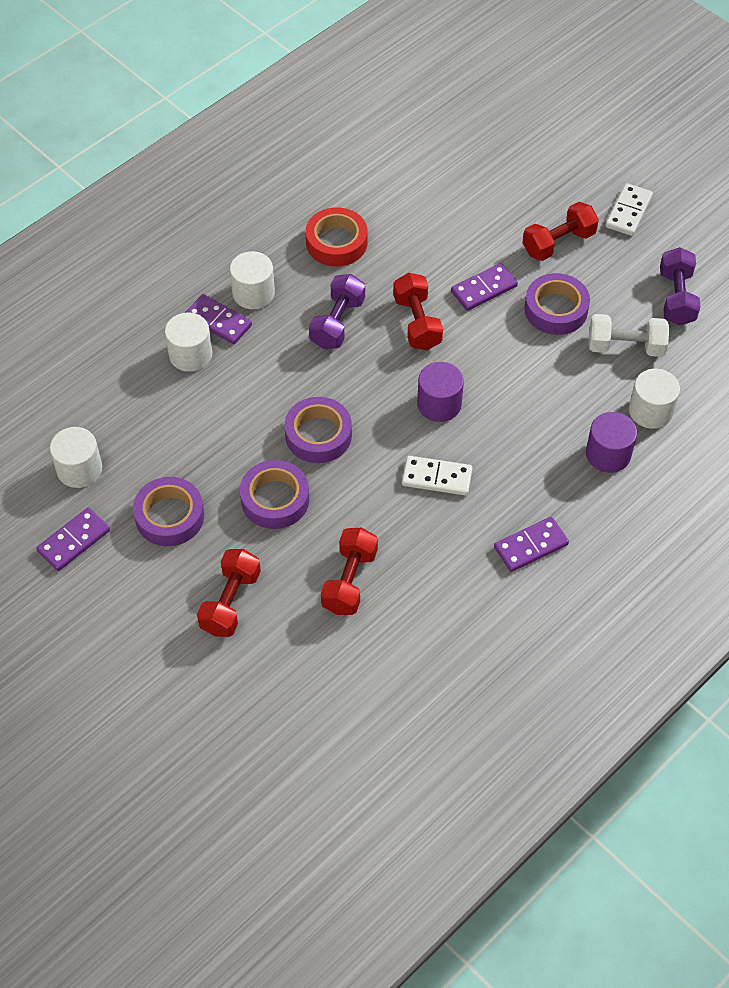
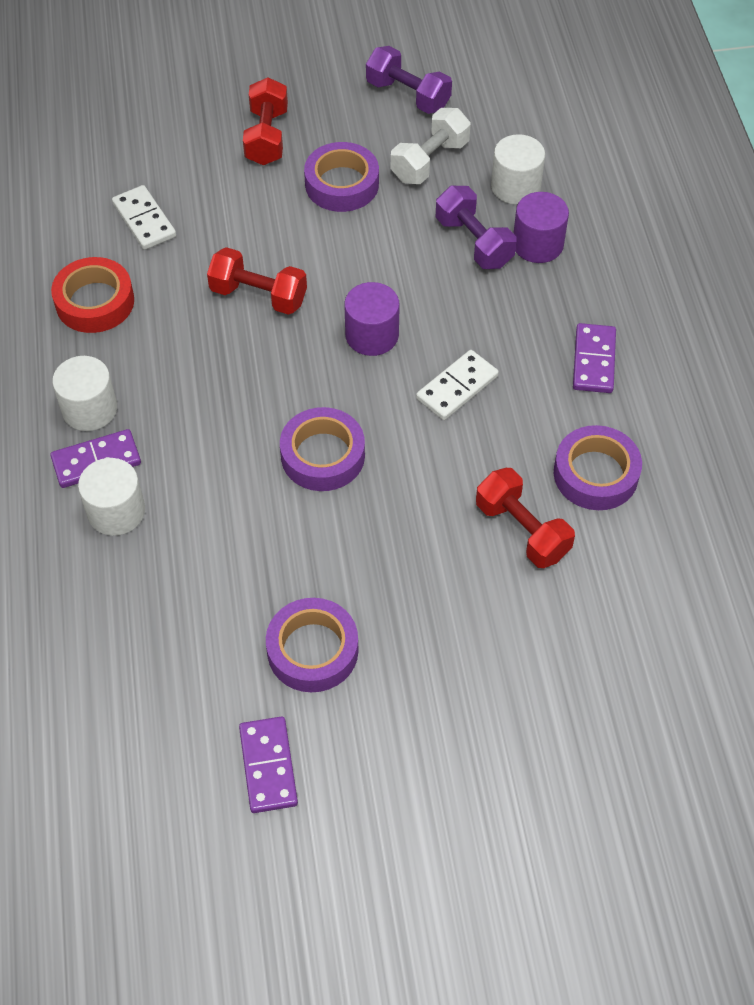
camera: 55 degrees left, 0 degrees up
(79, 469) = (174, 706): white cylinder -> none
(230, 602) = (467, 653): red dumbbell -> none
(275, 499) = (371, 539): purple tape -> purple tape (595, 474)
(337, 323) = (197, 359): purple dumbbell -> purple dumbbell (473, 242)
(483, 289) = (267, 222): purple domino -> none
(628, 212) = (280, 69): white domino -> white domino (144, 220)

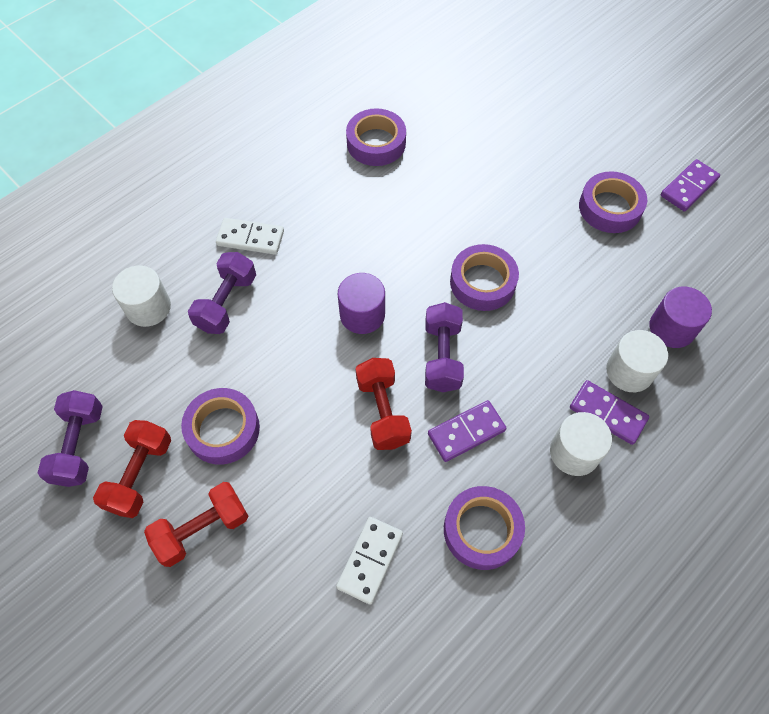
camera: 125 degrees left, 5 degrees up
(95, 302) = (482, 530): red tape -> purple tape
(271, 370) = (442, 356): none -> purple dumbbell
(429, 161) = (155, 381): white dumbbell -> none
(457, 387) = (367, 242): white domino -> white domino (250, 238)
(522, 530) = (445, 157): red dumbbell -> red dumbbell (140, 475)
(537, 244) = (202, 263): purple cylinder -> purple cylinder (671, 328)
(593, 361) = (288, 183): purple domino -> purple domino (466, 432)

